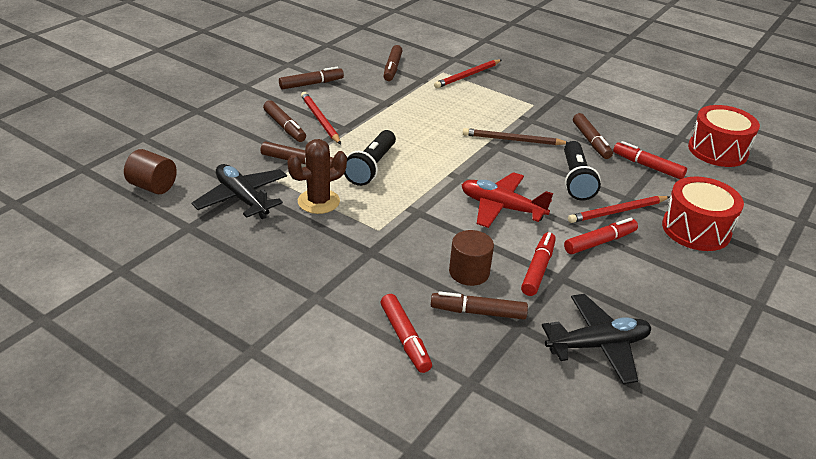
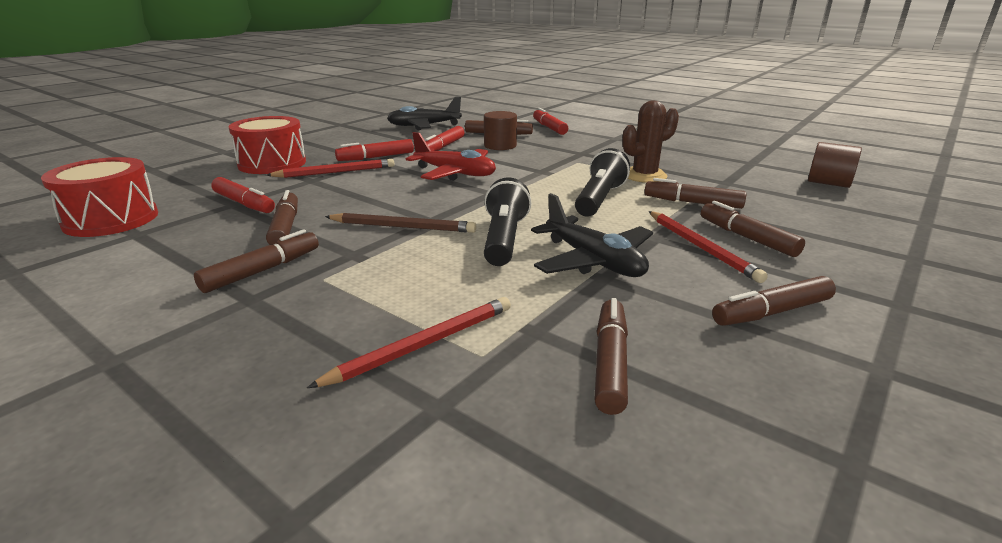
camera: 175 degrees left, 10 degrees down
(242, 198) = (724, 177): black plane -> black plane (593, 261)
(570, 110) = (262, 271): none -> brown marker
(576, 180) = (354, 192): black flashlight -> black flashlight (504, 239)

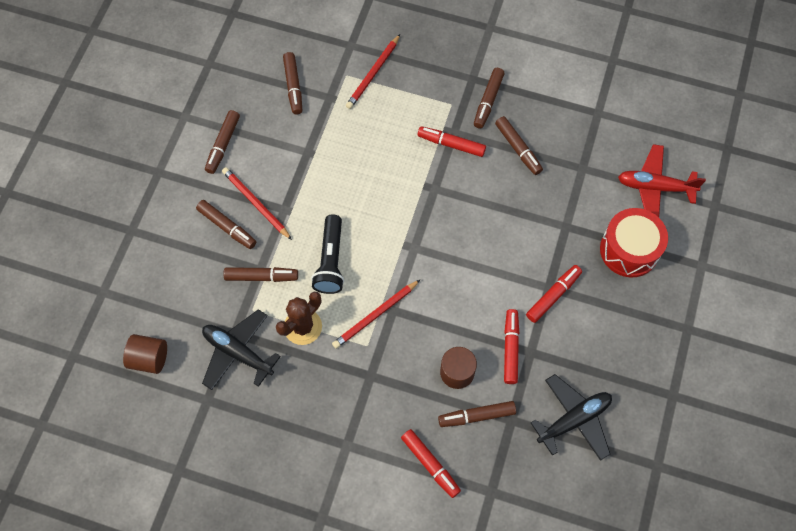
camera: 160 degrees right, 40 degrees up
(111, 219) = (635, 122): red drum -> none
(244, 203) = (575, 170): red marker -> red marker (451, 144)
(335, 172) = (560, 248): red pencil -> red pencil (375, 315)
(403, 227) = (446, 172): brown pencil -> none
(455, 173) = (461, 278): red plane -> red plane (655, 187)
(504, 239) = (376, 176): black flashlight -> none
(593, 261) = (316, 167): black plane -> black plane (238, 352)
(771, 312) = (223, 145): brown marker -> brown marker turned 150 degrees clockwise

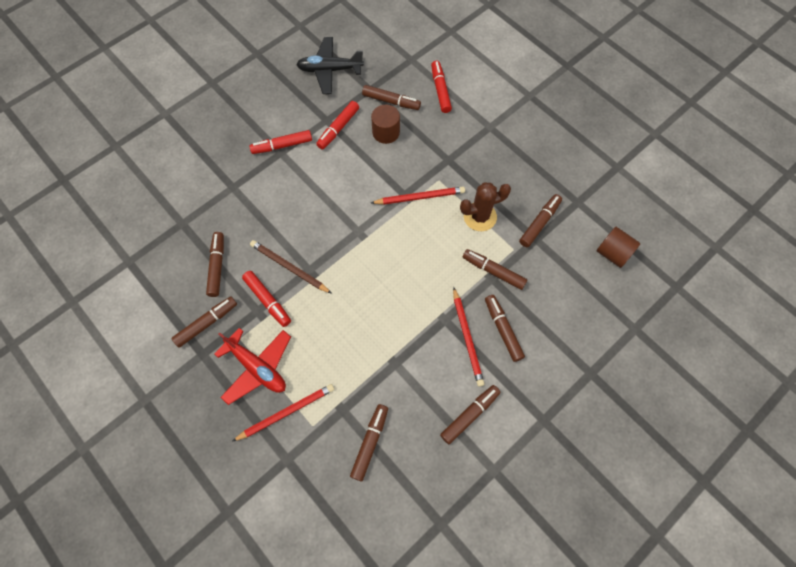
camera: 150 degrees left, 0 degrees up
(238, 352) = (539, 223): black plane -> brown marker
(330, 261) = (430, 255): black flashlight -> none
(453, 181) = (289, 267): none -> brown pencil
(629, 250) = (203, 148): red drum -> none
(655, 187) = (143, 180): red plane -> red plane (257, 367)

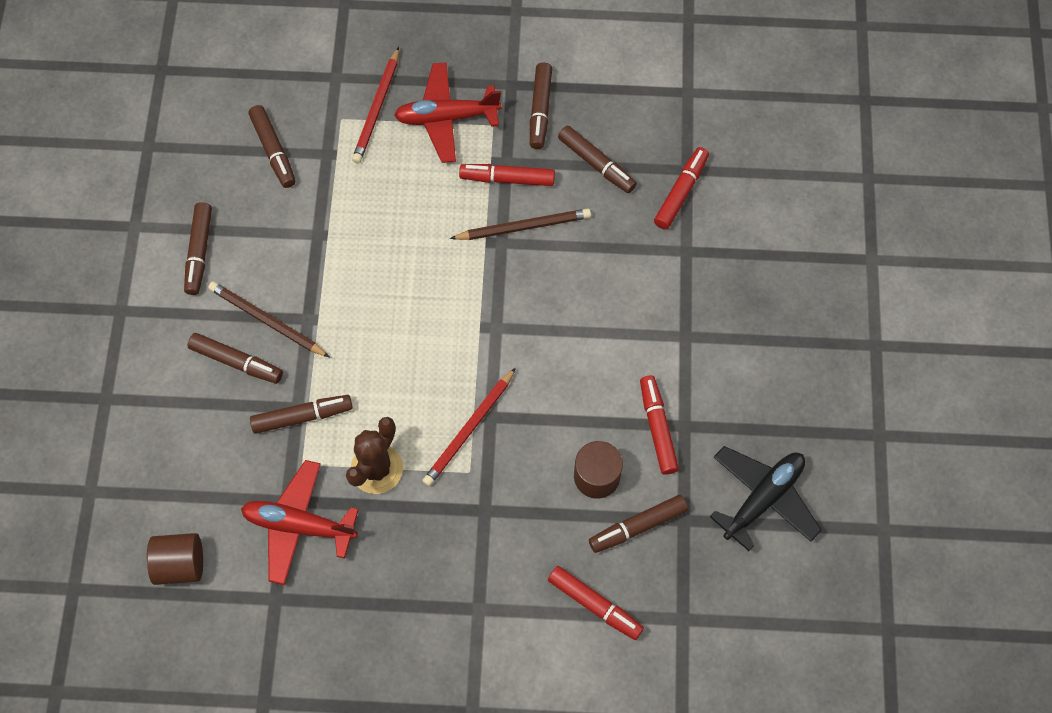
camera: 135 degrees right, 0 degrees up
(282, 146) = (694, 345): red marker -> red marker (681, 192)
(467, 338) = (267, 321): red pencil -> brown pencil
(539, 223) = (299, 525): brown marker -> red plane

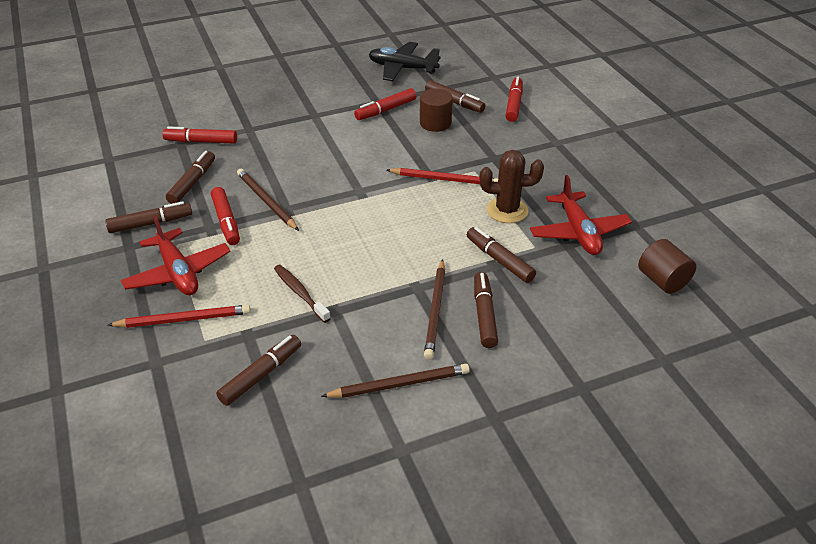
camera: 115 degrees left, 25 degrees down
(199, 252) = (399, 384): brown marker -> brown pencil
(358, 212) = (300, 293): none -> brown toothbrush

